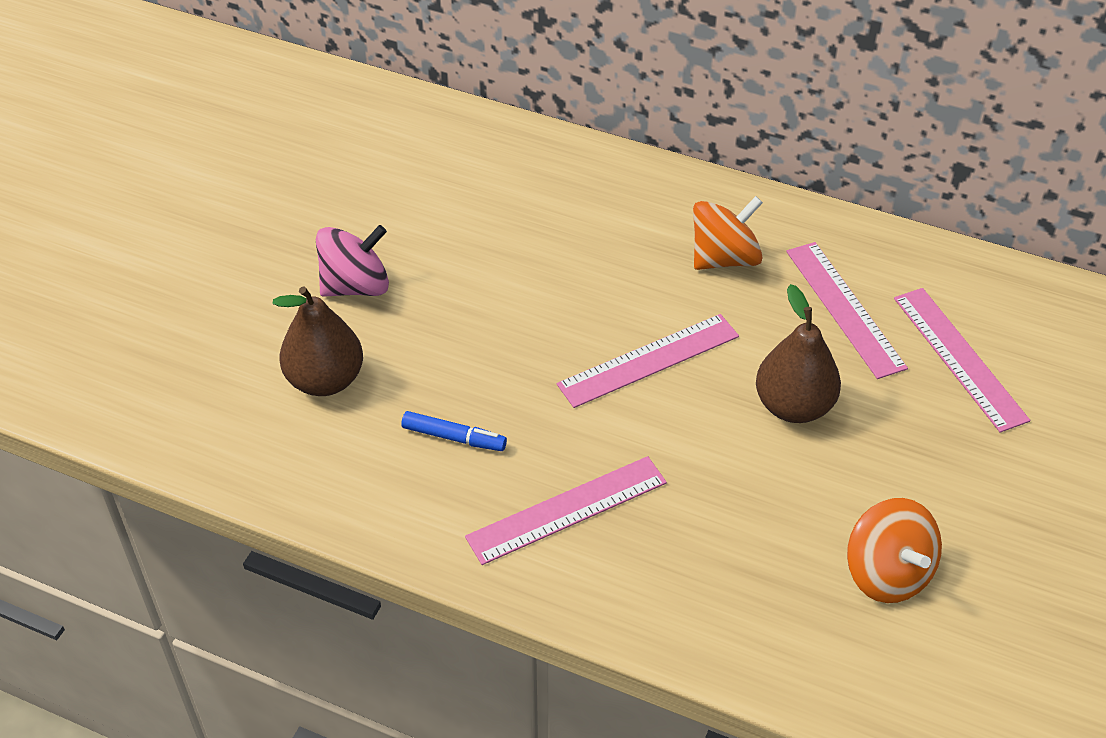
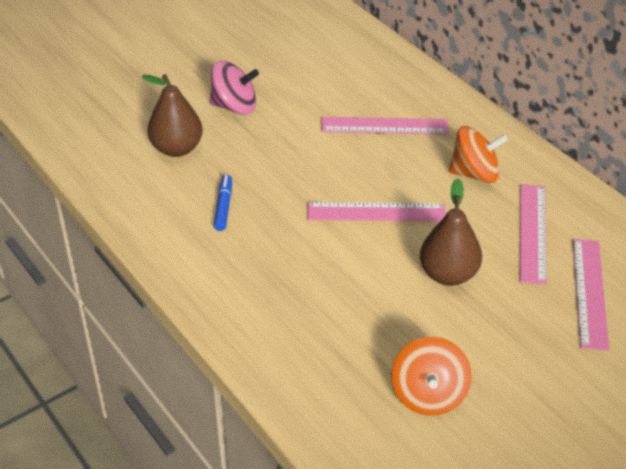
camera: 30 degrees right, 5 degrees down
(454, 437) = (223, 207): blue marker -> blue marker turned 135 degrees counterclockwise
(567, 509) = (256, 272): pink ruler -> pink ruler (384, 126)

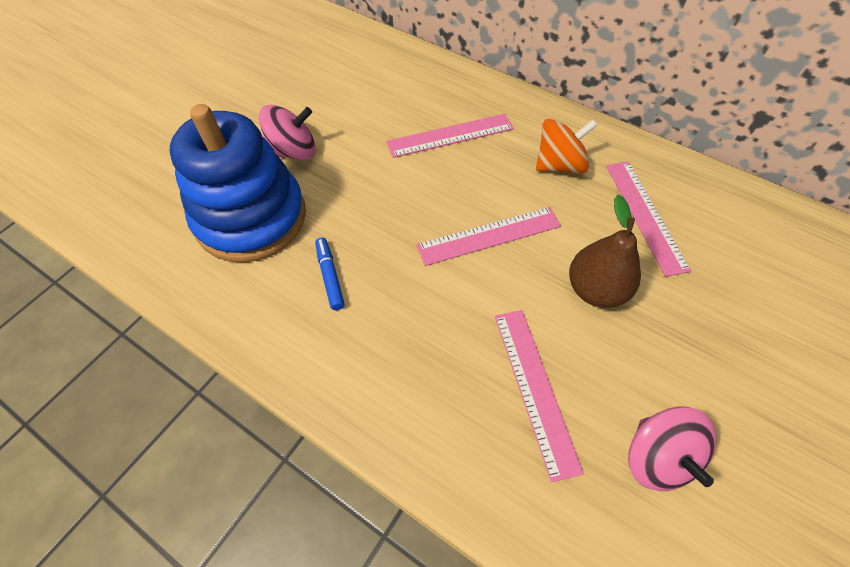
camera: 20 degrees left, 15 degrees up
(177, 148) = (251, 217): brown pear -> blue stacking toy
(428, 395) = (657, 457): orange spinning top -> pink spinning top
(590, 292) = (733, 268): pink ruler -> pink ruler (535, 388)

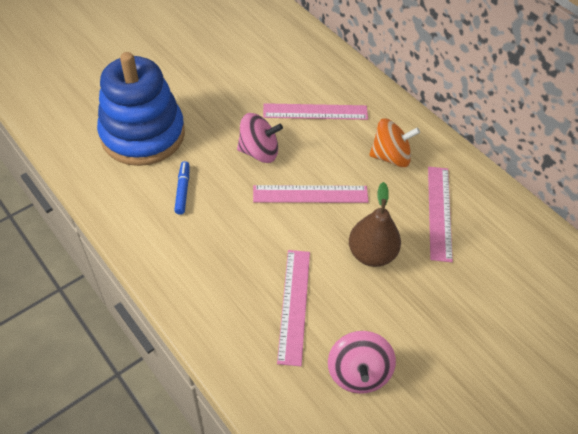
camera: 15 degrees right, 5 degrees down
(293, 151) = (191, 94): pink spinning top -> pink spinning top (259, 152)

